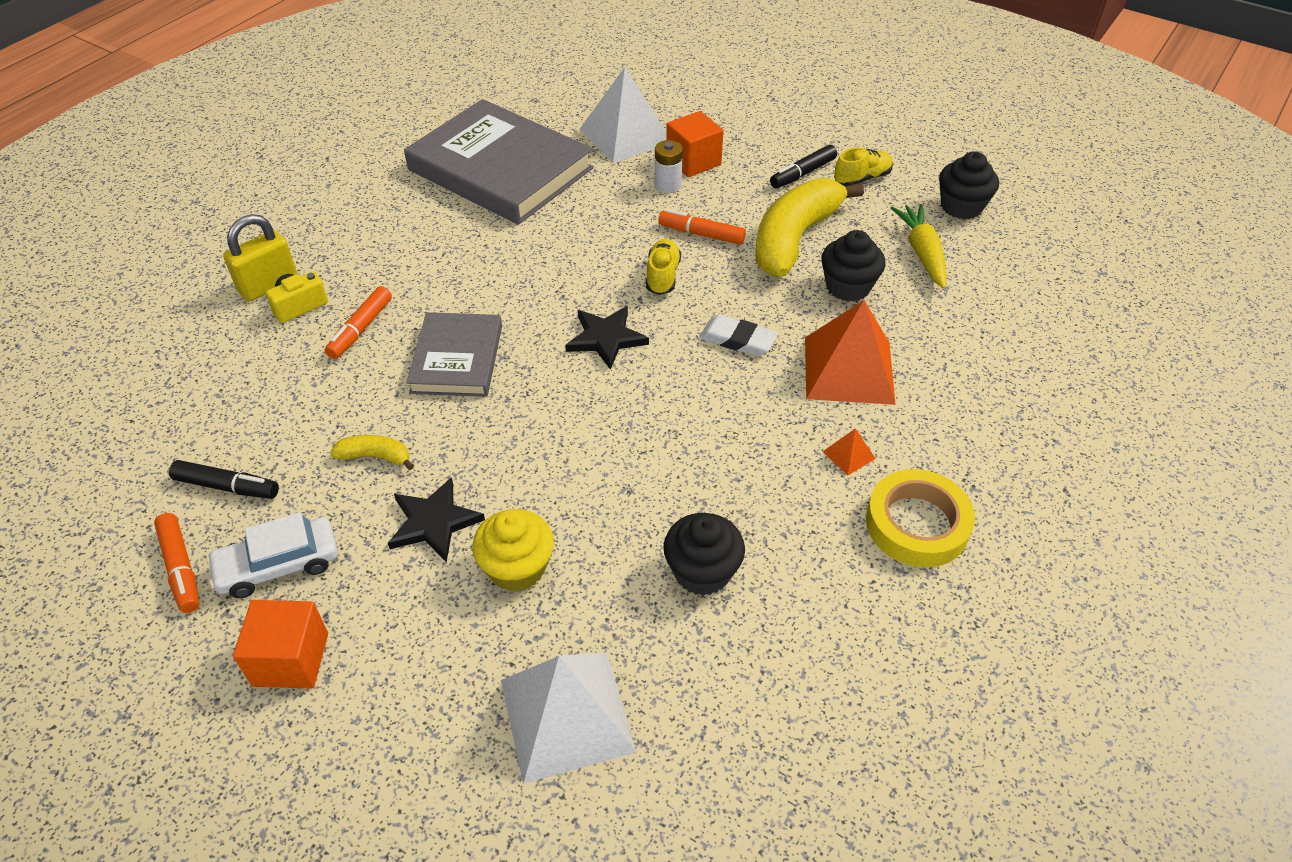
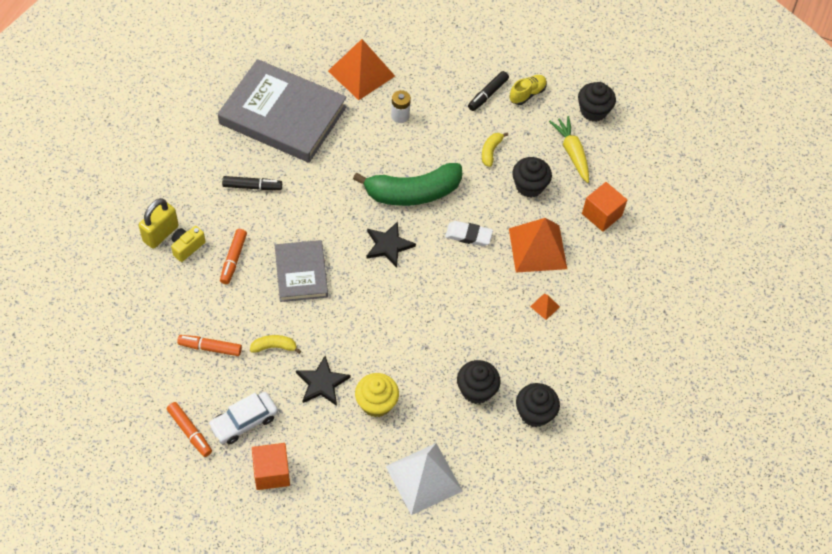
camera: 15 degrees left, 10 degrees up
(227, 487) = (195, 379): black marker -> black marker (252, 187)
(625, 135) = (361, 73): white pyramid -> orange pyramid
(662, 276) = (413, 193): yellow shoe -> green banana
(693, 161) = (413, 92): orange cube -> orange cube (601, 214)
(701, 234) = (430, 155): orange marker -> orange marker (210, 348)
(794, 238) = (491, 151): yellow banana -> yellow banana, size x0.43
(804, 627) = (534, 413): none -> black cupcake
(917, 524) = (586, 344): yellow tape -> none

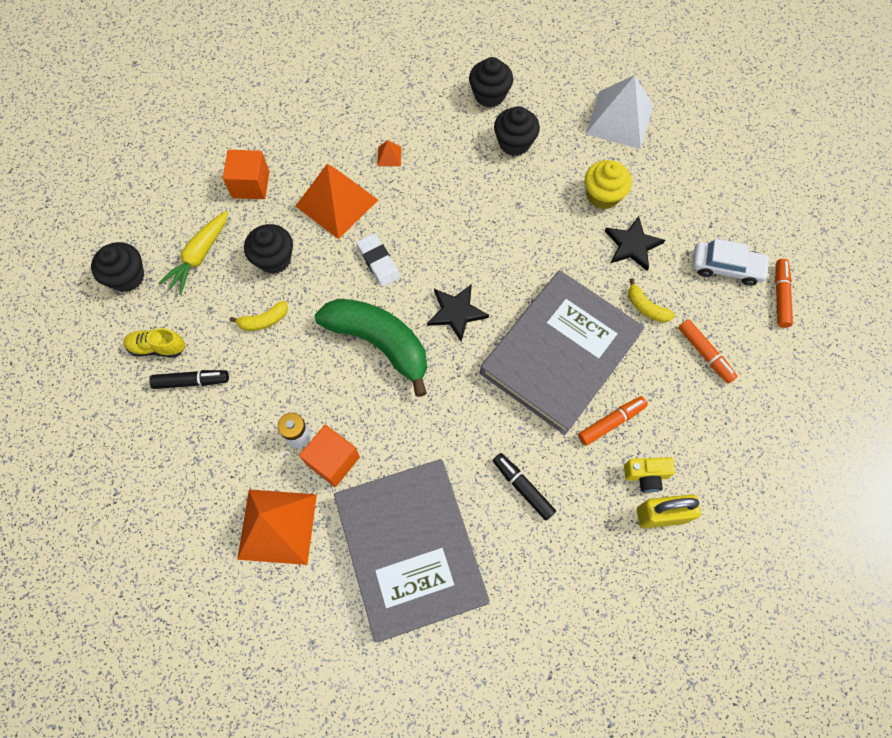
camera: 130 degrees left, 10 degrees up
(271, 472) = (735, 212): orange cube -> orange cube (333, 460)
(301, 273) = (560, 354): grey book -> grey book, size x1.79

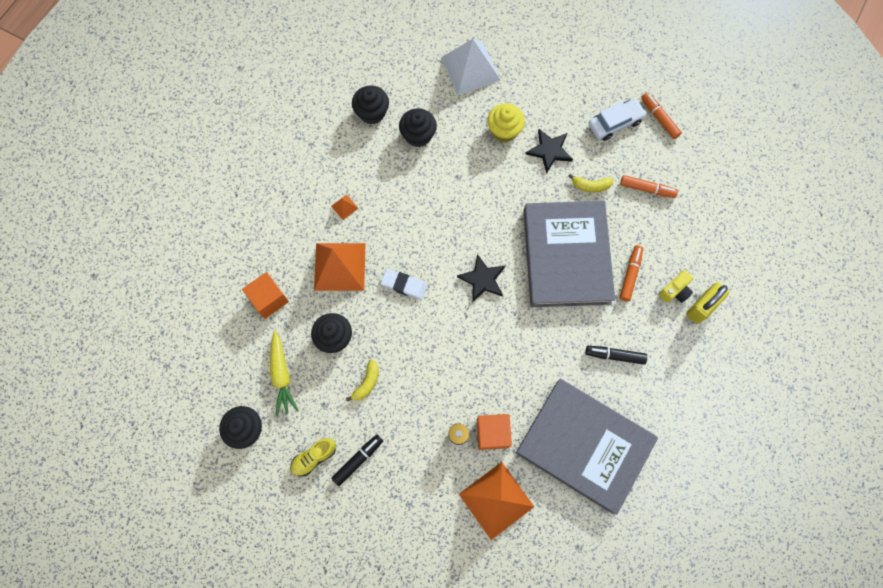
camera: 40 degrees left, 5 degrees up
(379, 343) = (453, 337): green banana -> none

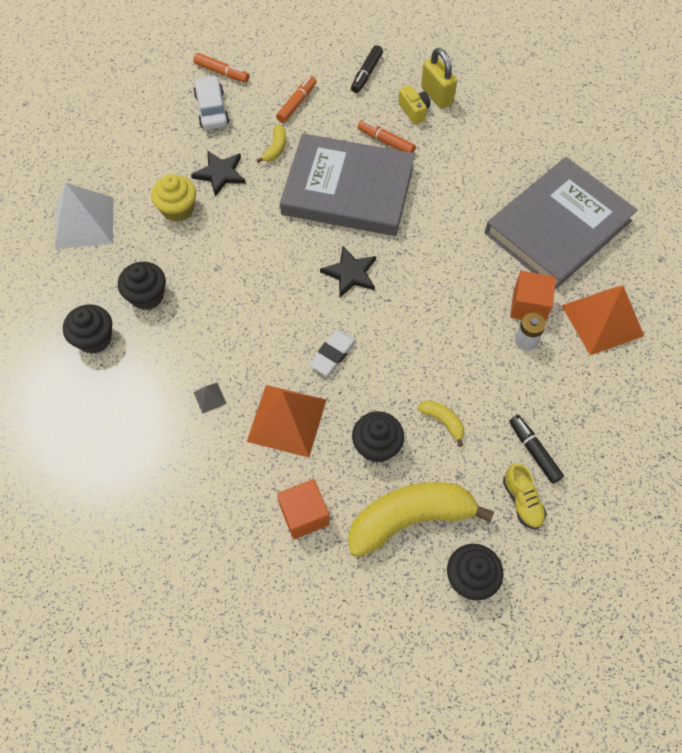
camera: 75 degrees left, 10 degrees down
(282, 375) = (410, 519): yellow carrot -> yellow banana
(344, 207) = (209, 398): orange pyramid -> grey pyramid
(614, 355) = (468, 177): black marker -> black marker (366, 74)
(659, 118) = (222, 72): orange marker -> orange marker turned 135 degrees counterclockwise

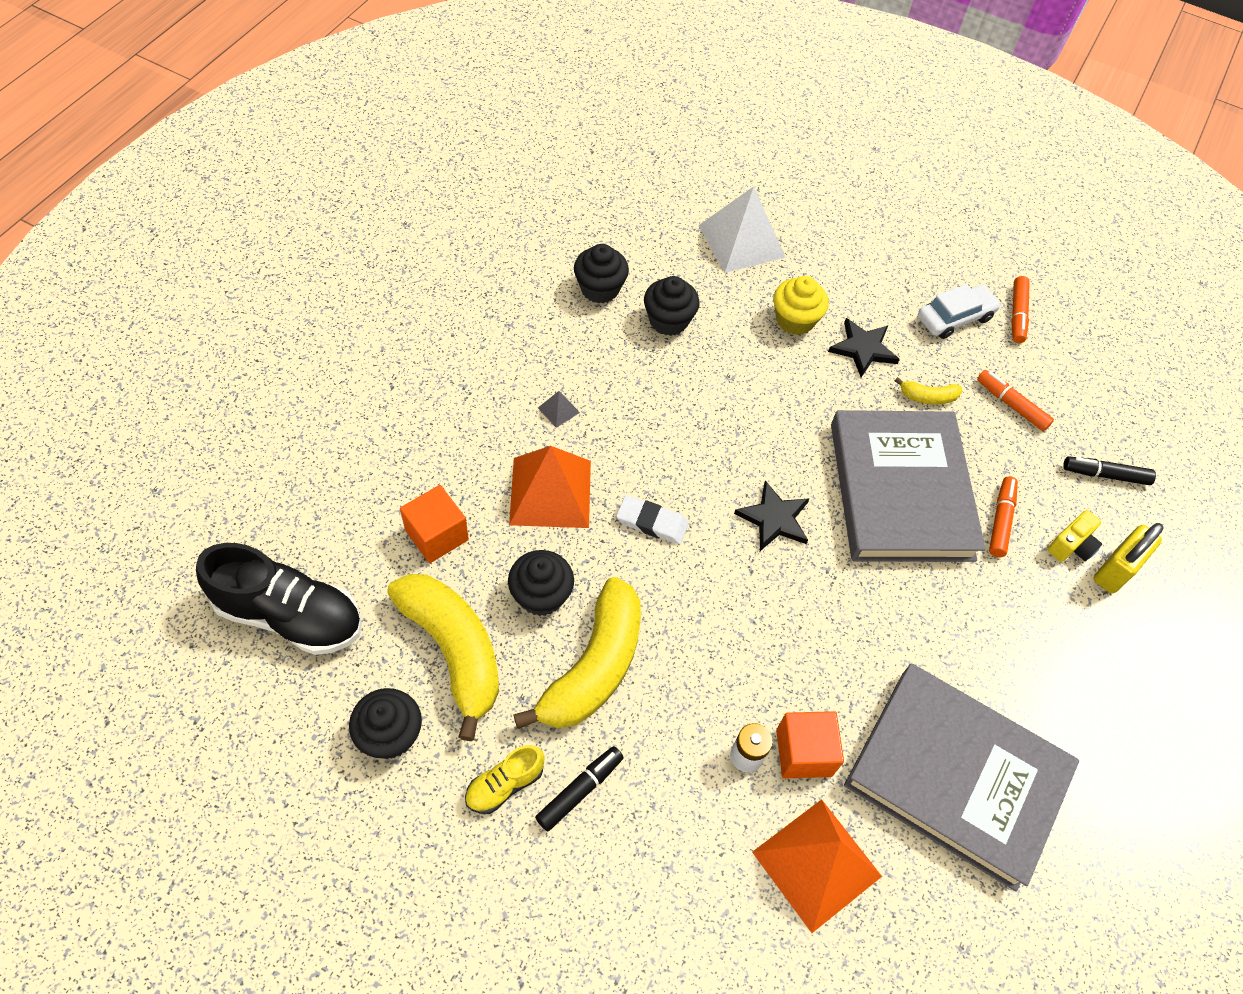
camera: 70 degrees right, 5 degrees down
(297, 103) = (1011, 405): orange marker -> orange marker turned 150 degrees counterclockwise
(351, 646) = (290, 615): none -> black shoe
(443, 421) = (594, 667): yellow banana -> yellow banana, size x2.33

